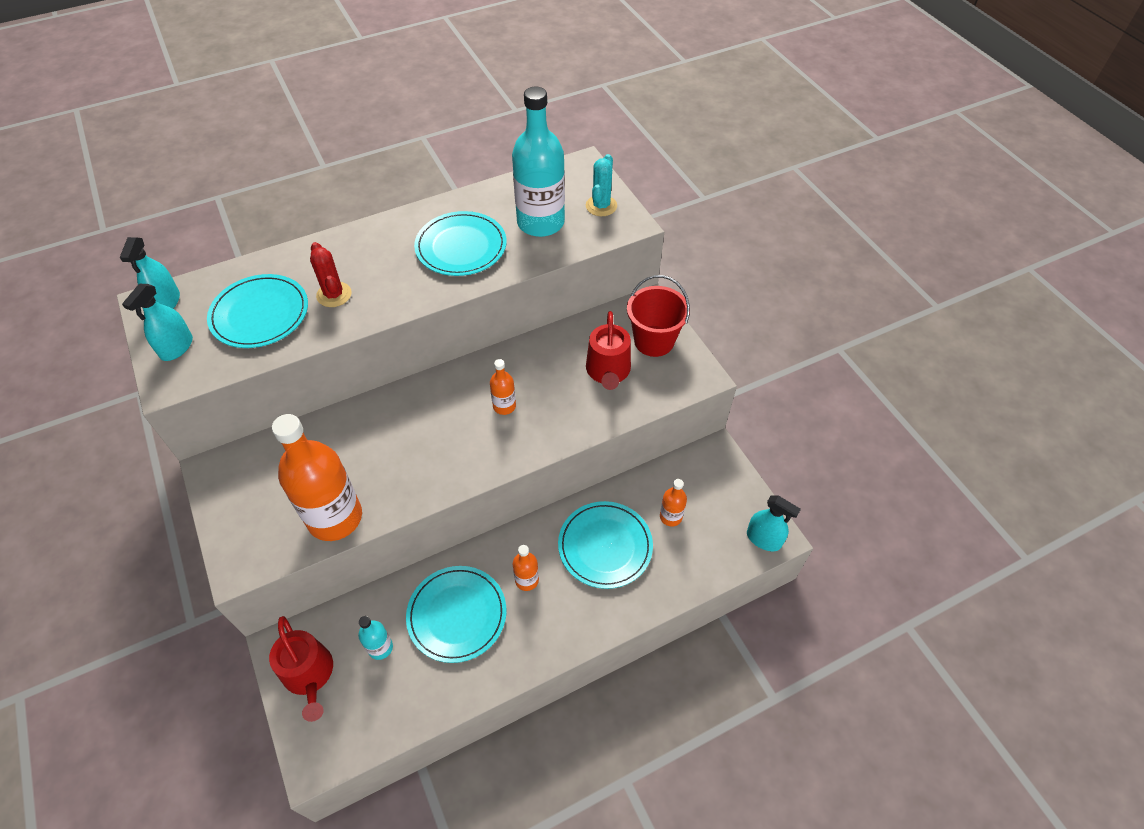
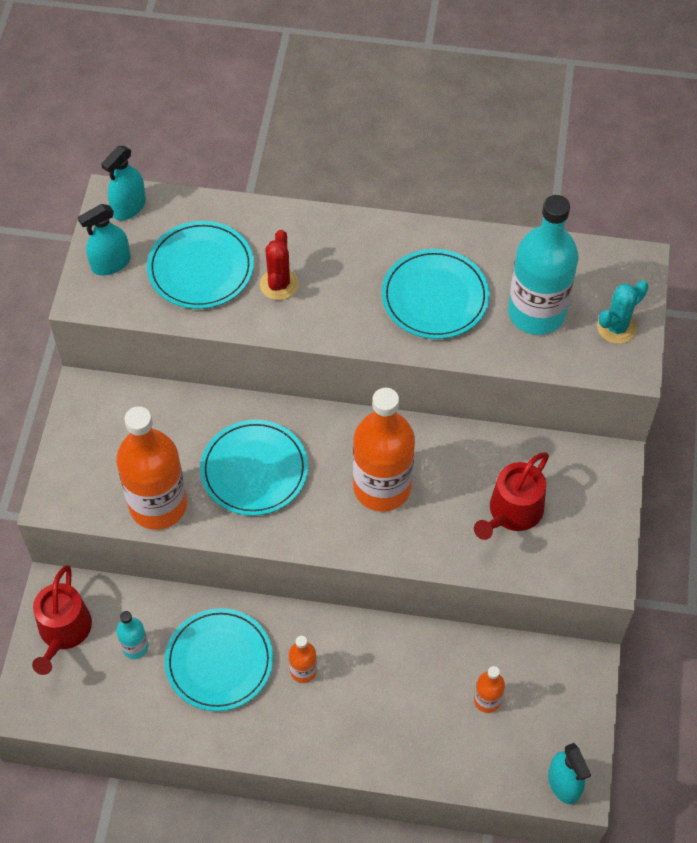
camera: 35 degrees right, 5 degrees up
(504, 406) = (382, 487): orange bottle -> orange bottle, size x2.17
(605, 546) = (400, 687): turquoise plate -> turquoise plate (254, 470)
(654, 341) = (586, 507): red bucket -> none

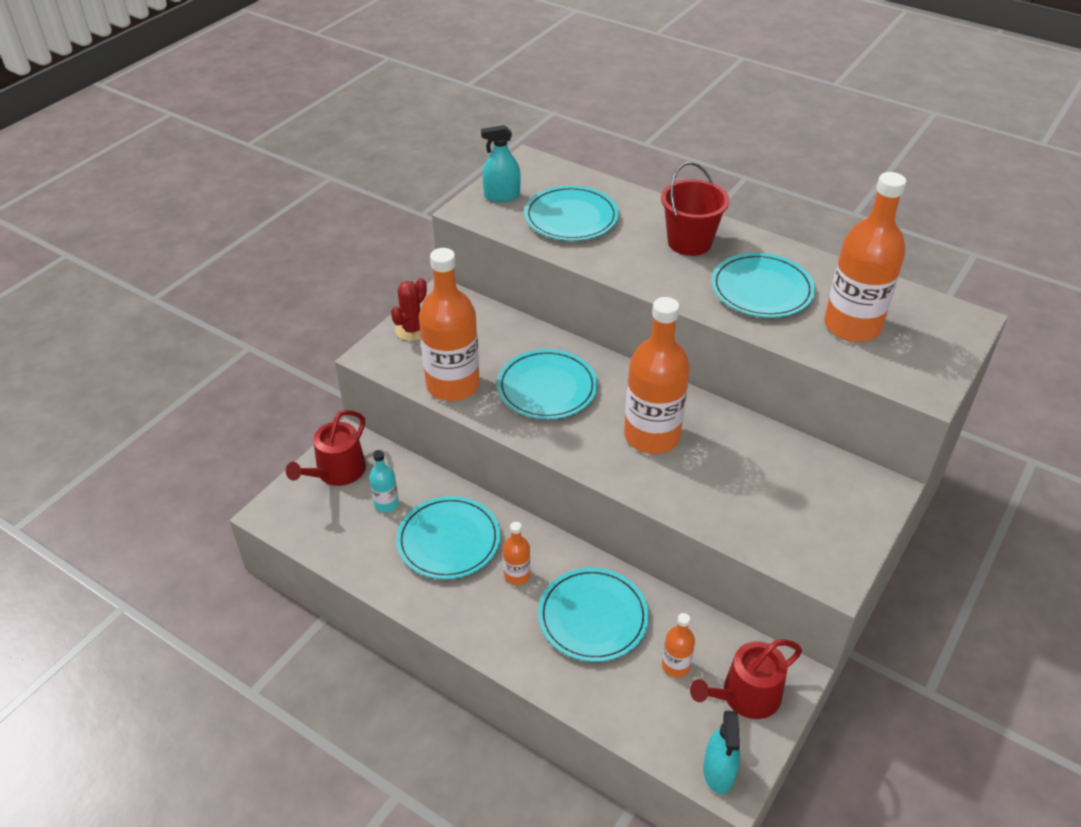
camera: 25 degrees right, 15 degrees down
(129, 207) = (538, 168): turquoise spray bottle -> none
(279, 284) = (629, 244): red cactus -> red cactus (412, 330)
(338, 258) = (689, 242): none -> red bucket
(393, 684) = (593, 617): none -> turquoise plate
(512, 512) = (764, 495): red watering can -> red watering can (745, 696)
(536, 313) = (852, 326): turquoise bottle -> orange bottle
(616, 327) = (927, 358): turquoise cactus -> none

